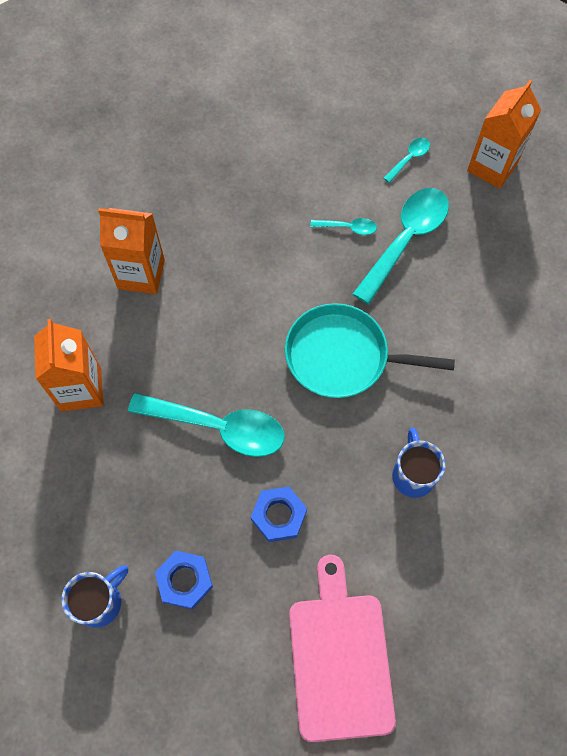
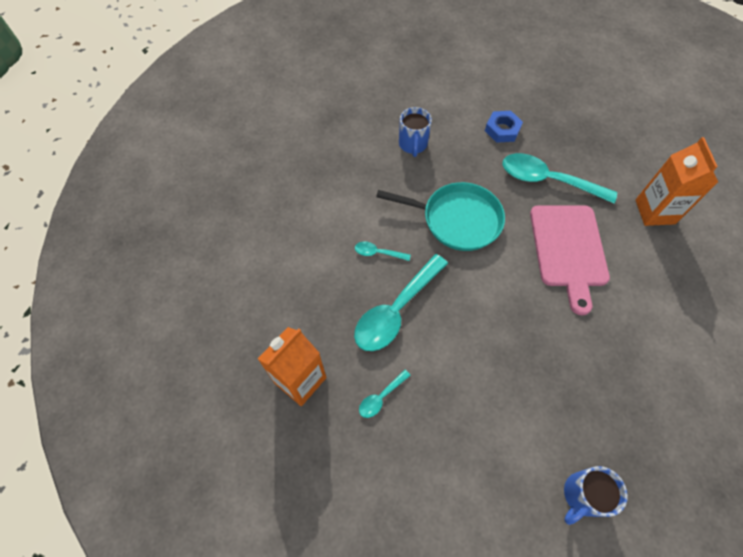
camera: 175 degrees left, 5 degrees down
(100, 601) = (607, 98): blue mug -> blue mug (582, 495)
(141, 274) = (629, 297): orange carton -> none
(184, 581) = (558, 103): blue nut -> none
(339, 658) = (465, 67): pink cutting board -> pink cutting board (568, 249)
(348, 228) = (447, 326): turquoise spoon -> turquoise spoon (378, 253)

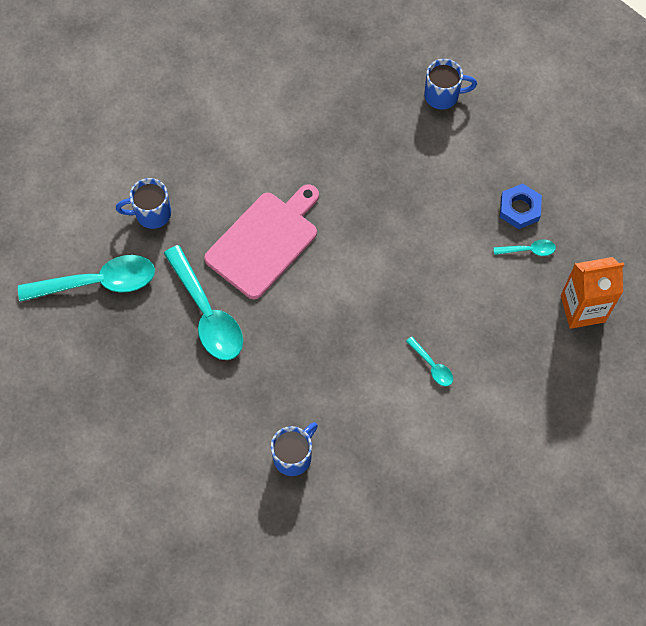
camera: 140 degrees left, 5 degrees up
(396, 310) = (460, 304): turquoise spoon -> turquoise spoon (98, 282)
(457, 220) = (331, 341): turquoise pan -> none
(502, 130) = (186, 401): blue nut -> blue nut (519, 209)
(655, 212) = (151, 214): orange carton -> blue mug

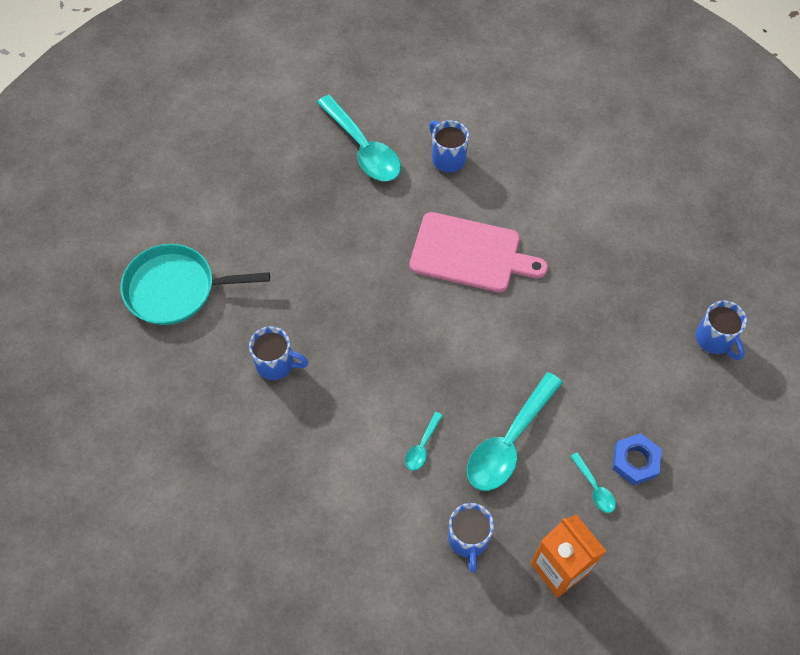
camera: 65 degrees right, 5 degrees down
(165, 519) = (175, 289): none -> turquoise pan
(207, 314) = (377, 239): turquoise spoon -> turquoise spoon (509, 442)
(530, 366) = (468, 540): none -> blue mug

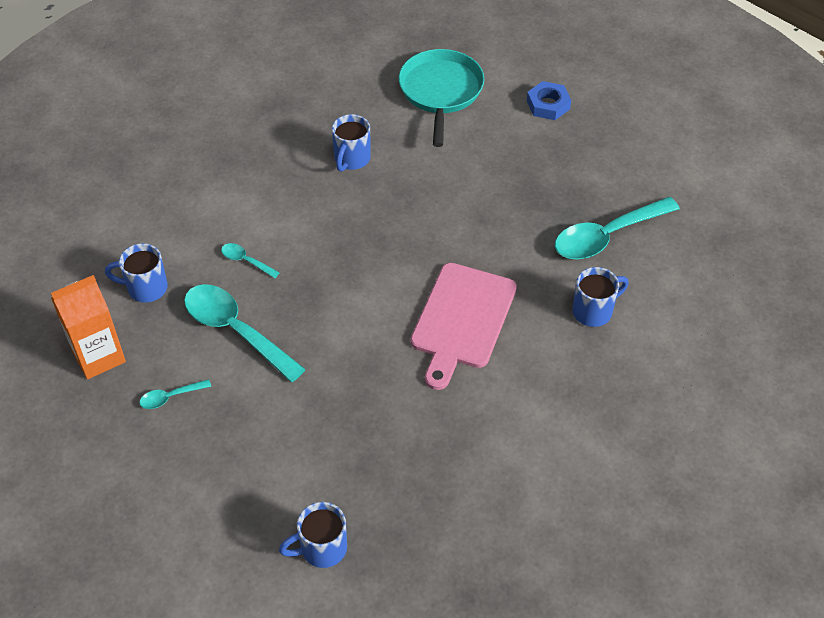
camera: 95 degrees right, 10 degrees down
(635, 461) = (190, 438): blue nut -> blue nut (548, 105)

